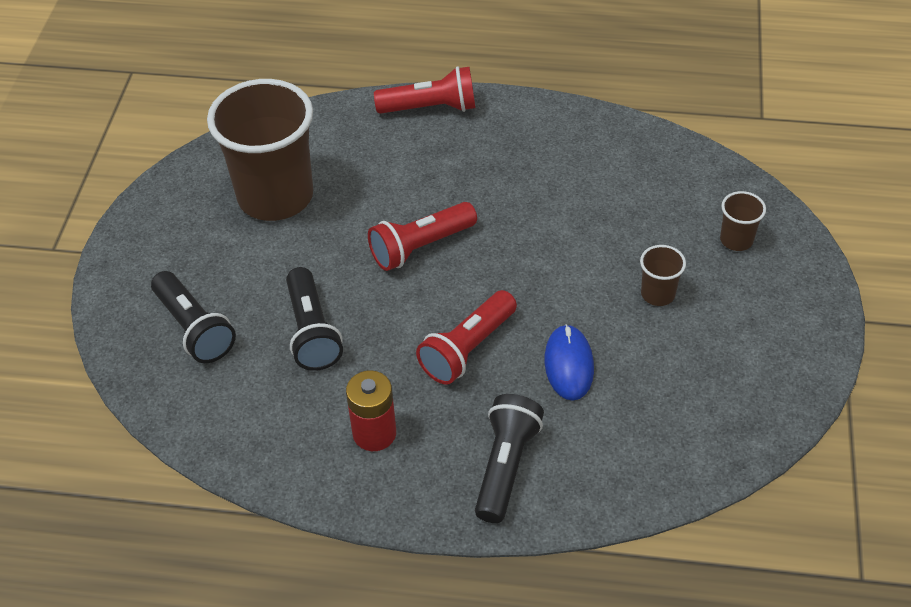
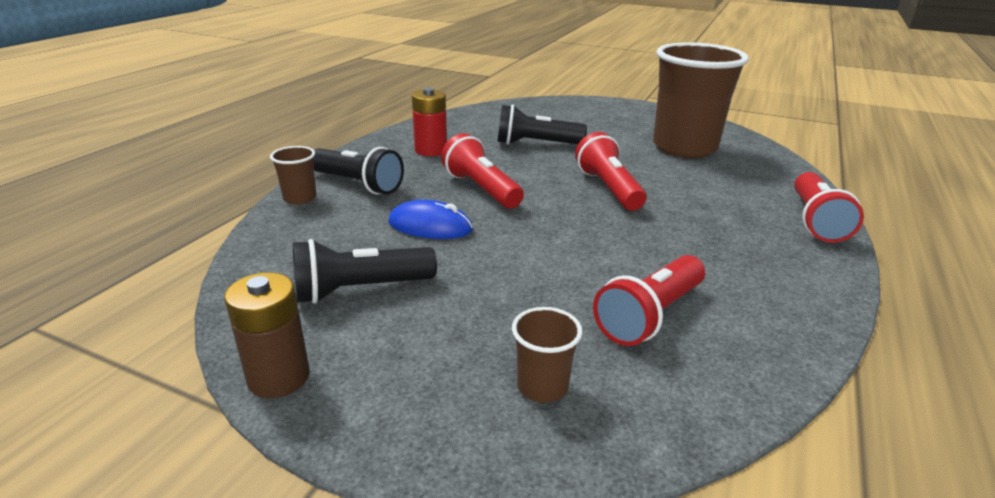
camera: 105 degrees right, 20 degrees down
(194, 329) = (559, 117): black flashlight -> black flashlight (360, 290)
(631, 198) = (649, 316): none -> red flashlight
(657, 294) = (483, 295): brown cup -> brown cup (300, 198)
(811, 374) = (279, 377): none -> brown battery

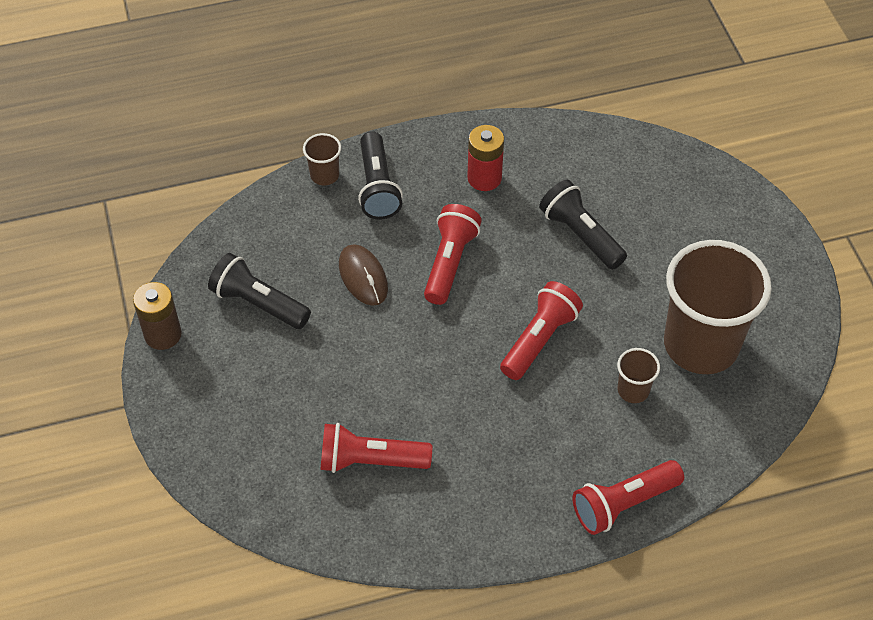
camera: 50 degrees right, 25 degrees up
(430, 226) = (363, 277): blue mouse -> brown mouse
(542, 386) = (256, 447): brown cup -> brown cup (633, 390)

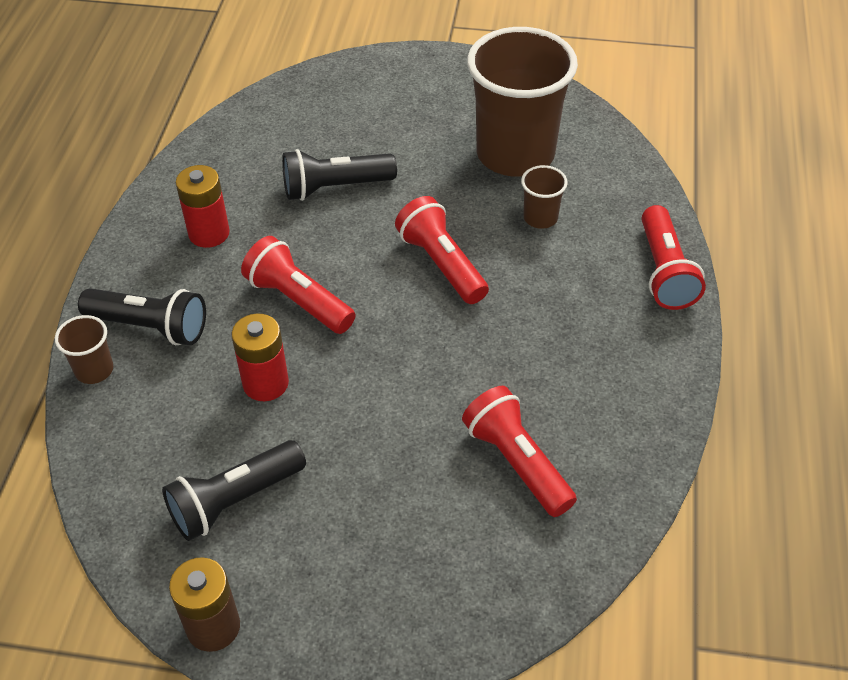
camera: 65 degrees left, 5 degrees down
(363, 277) = (265, 383): brown mouse -> red battery
(370, 460) = (517, 462): red flashlight -> red flashlight turned 120 degrees clockwise

